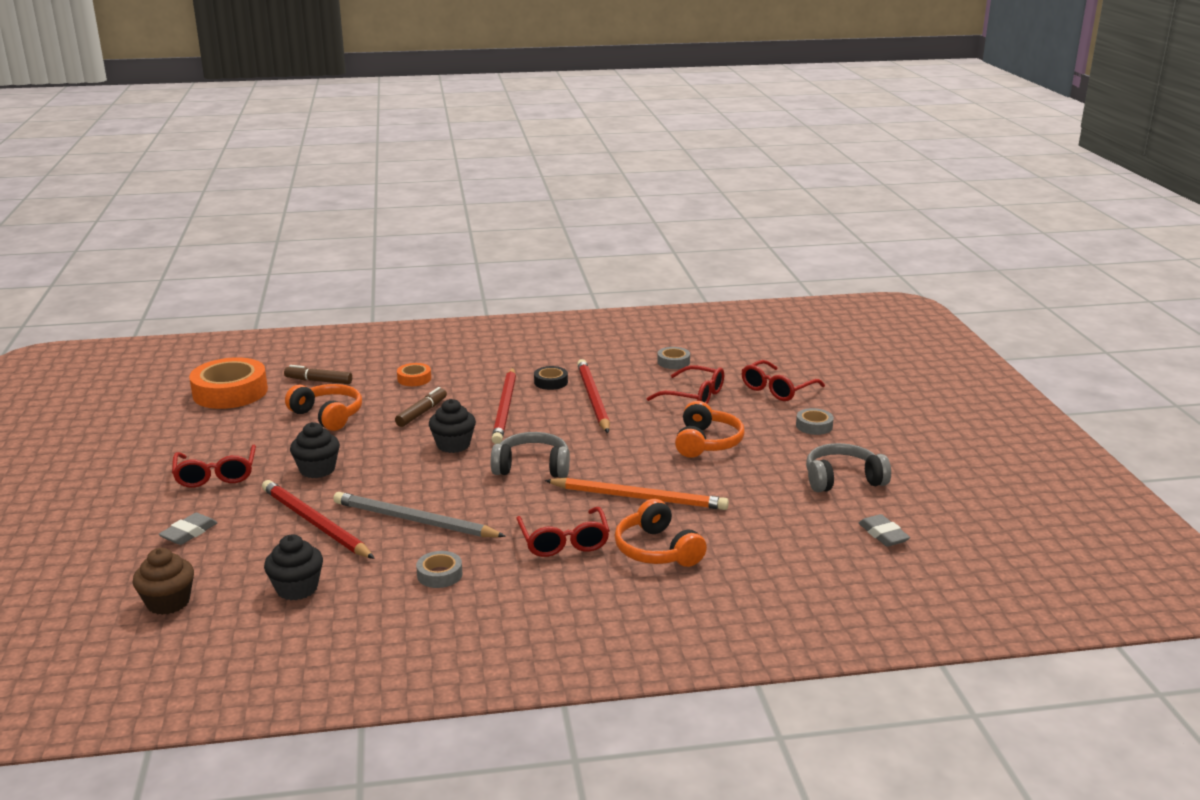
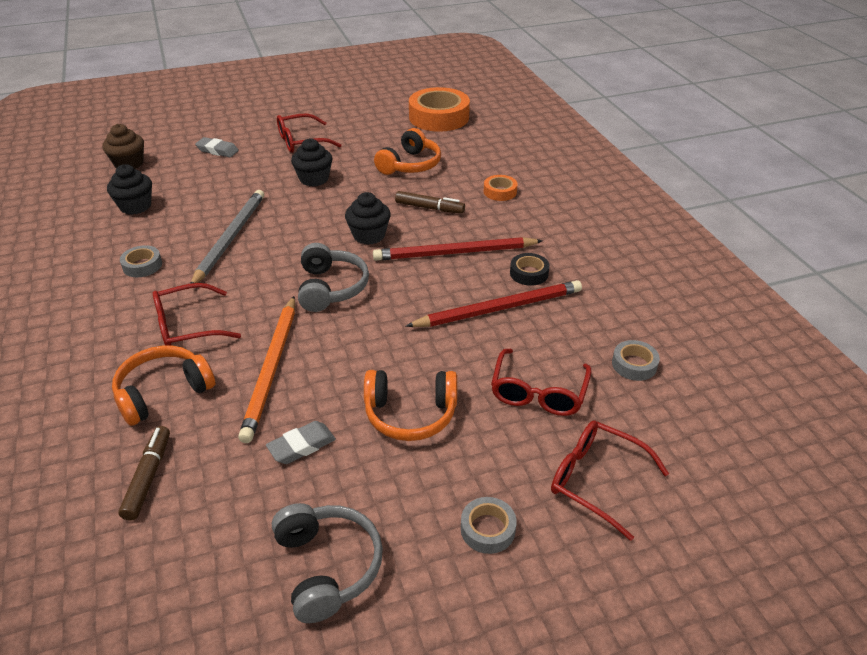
camera: 80 degrees right, 15 degrees up
(315, 523) = (228, 195): red pencil -> none
(318, 381) = (475, 148): brown marker -> brown marker (148, 477)
(883, 534) = (174, 616): grey eraser -> grey eraser (301, 446)

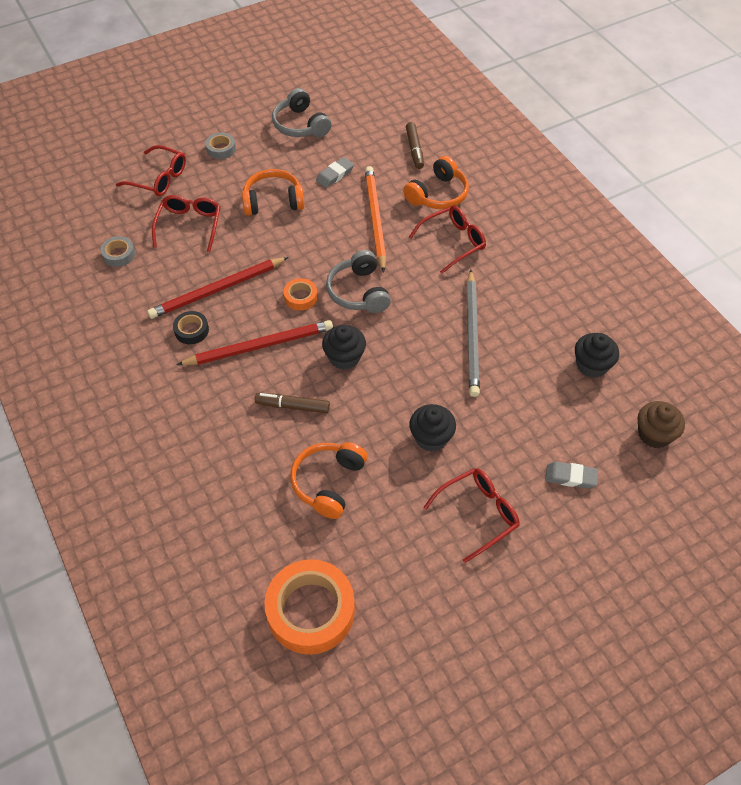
camera: 170 degrees right, 15 degrees up
(142, 265) = (528, 293): grey tape -> none
(500, 192) = (219, 445): orange tape -> orange tape (300, 297)

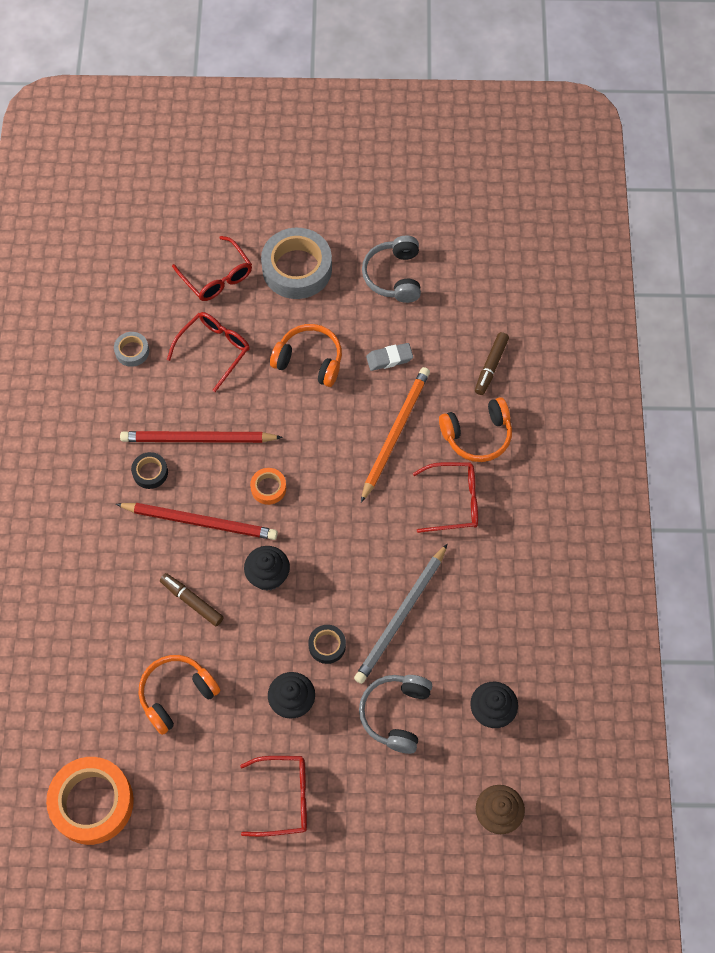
camera: 30 degrees right, 10 degrees up
(221, 149) = (297, 268): grey tape -> grey tape, size x2.11
(358, 292) = (325, 510): grey headphones -> grey headphones (395, 714)
(429, 383) = (327, 645): none -> black tape
(570, 477) = (389, 811): grey eraser -> none

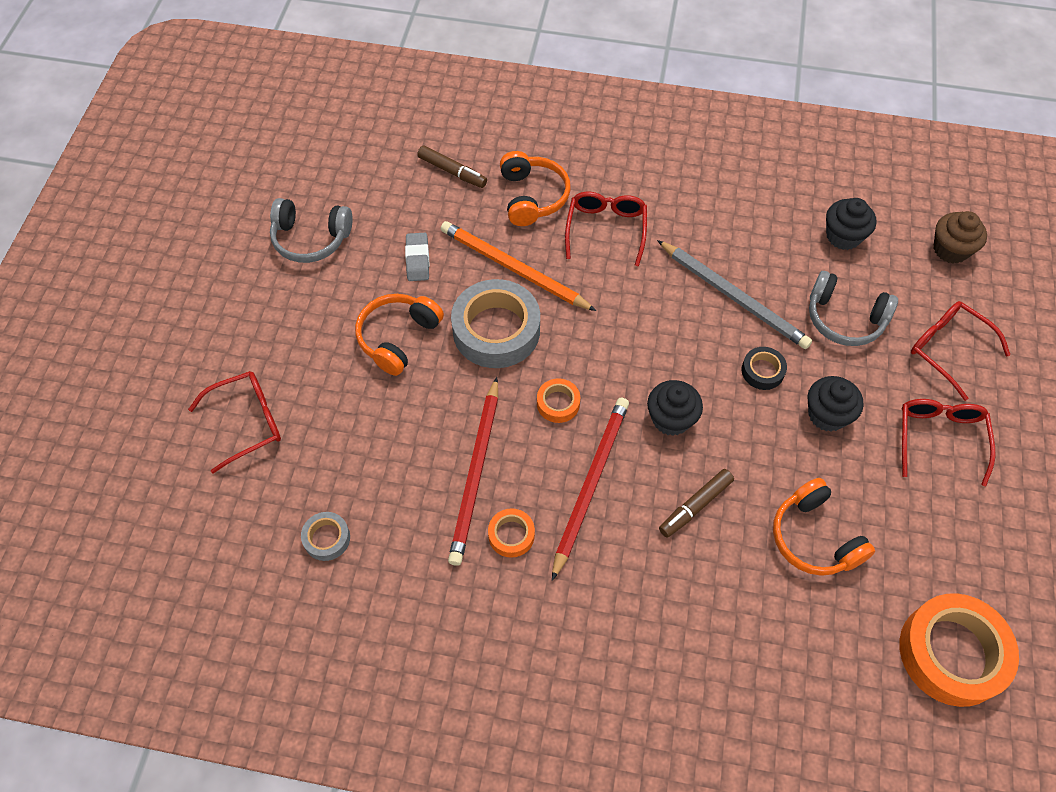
camera: 80 degrees left, 5 degrees down
(150, 472) = (511, 535): black tape -> orange tape
(214, 350) = (353, 439): red glasses -> red glasses (948, 349)
(297, 268) = (266, 333): grey tape -> grey tape (496, 330)

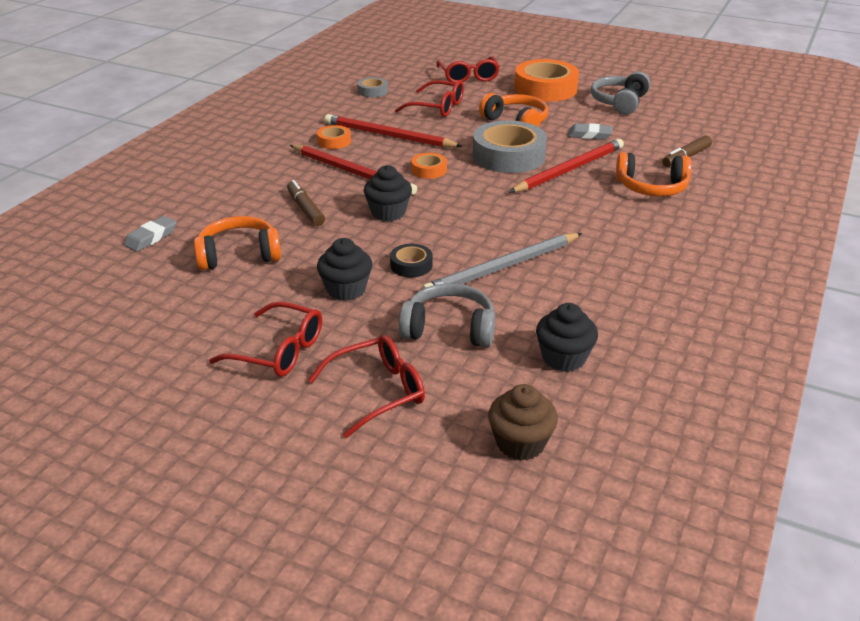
camera: 105 degrees right, 25 degrees down
(513, 268) = (569, 169): orange pencil -> red pencil
(606, 229) = (605, 216): red glasses -> red glasses (437, 107)
(823, 652) = (151, 237): none -> grey eraser
(844, 319) = (449, 328): grey headphones -> grey headphones turned 60 degrees clockwise
(951, 653) = (91, 296): orange tape -> orange tape (545, 89)

